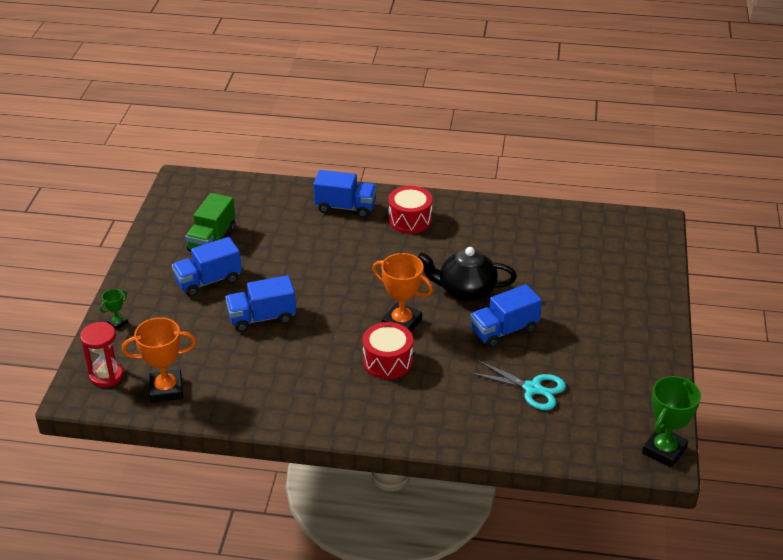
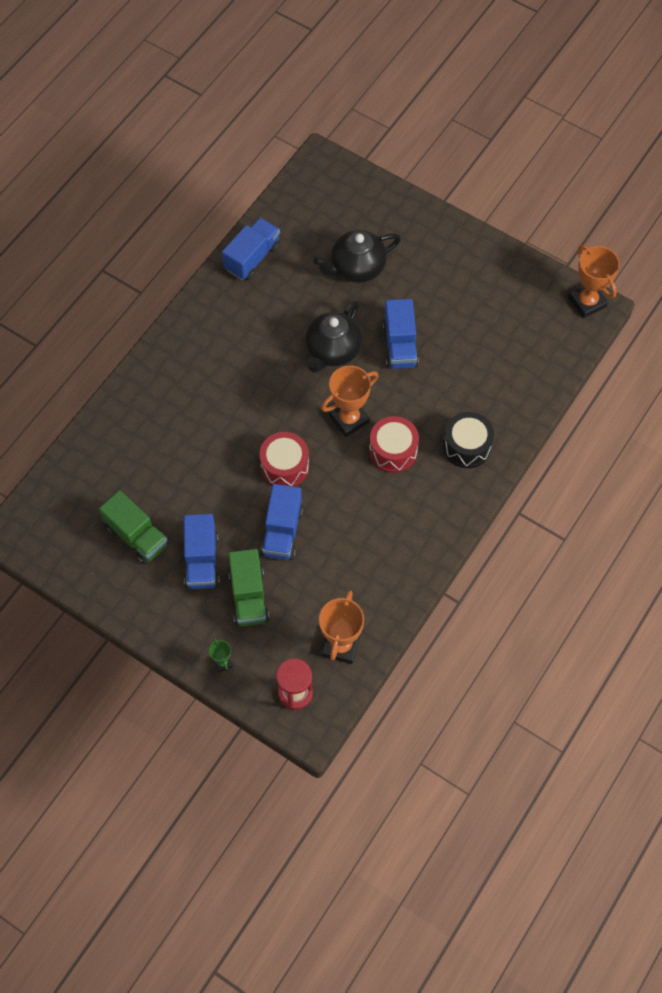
camera: 65 degrees left, 25 degrees up
(188, 318) = (249, 596): none -> green truck
(345, 207) = (153, 397): blue truck -> blue truck (252, 258)
(410, 220) = (205, 350): red drum -> red drum (285, 466)
(426, 410) = (467, 446): none -> black drum
(532, 389) = (479, 358): turquoise scissors -> none
(564, 278) = (356, 268): none -> black teapot
(664, 450) = (587, 302): green trophy -> orange trophy

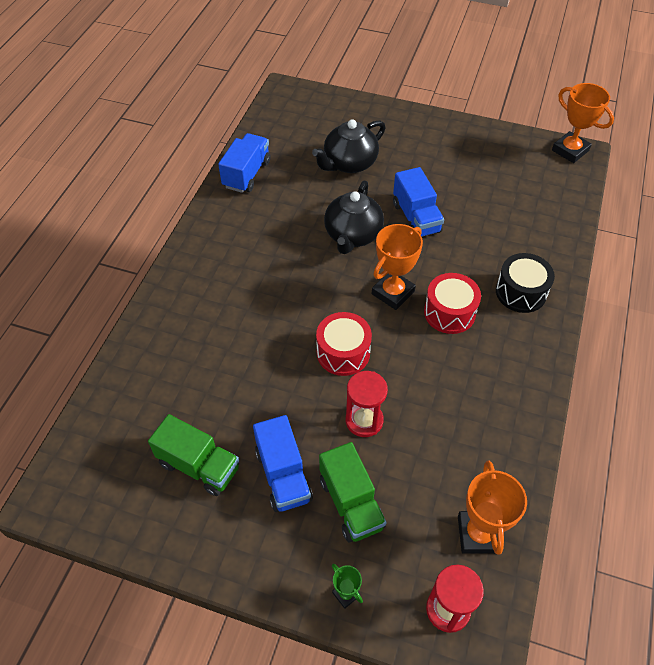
camera: 15 degrees left, 10 degrees down
(282, 531) = (364, 420): blue truck -> red hourglass

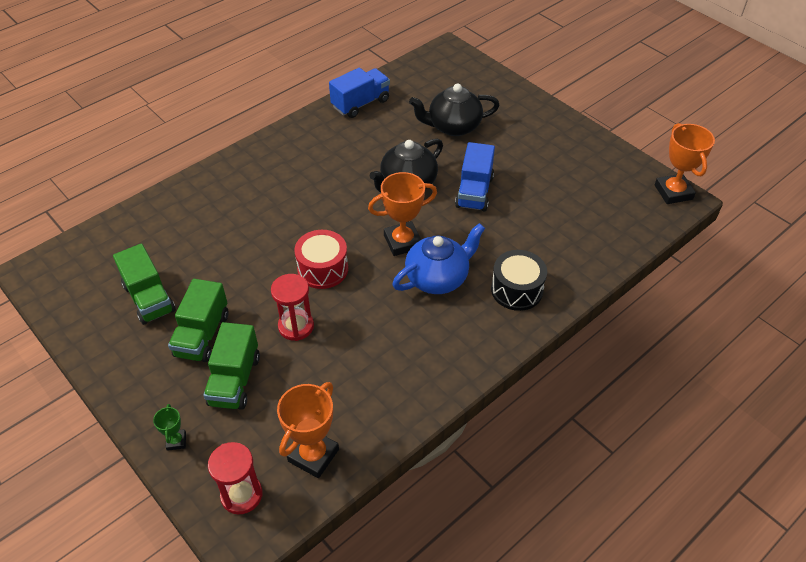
camera: 30 degrees right, 5 degrees down
(283, 475) = (202, 335): blue truck -> green truck
(449, 312) = (438, 278): red drum -> blue teapot

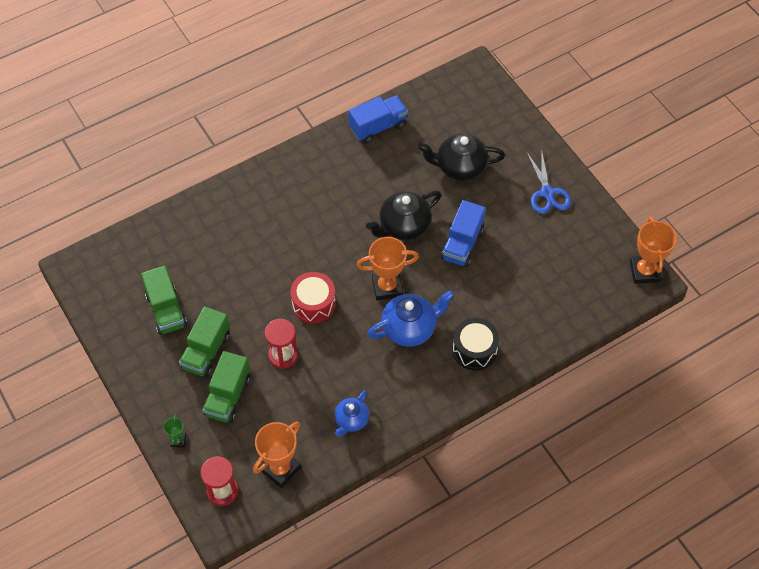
camera: 10 degrees right, 10 degrees up
(391, 385) = (351, 420): none -> blue teapot
(549, 138) = (547, 193): none -> blue scissors

